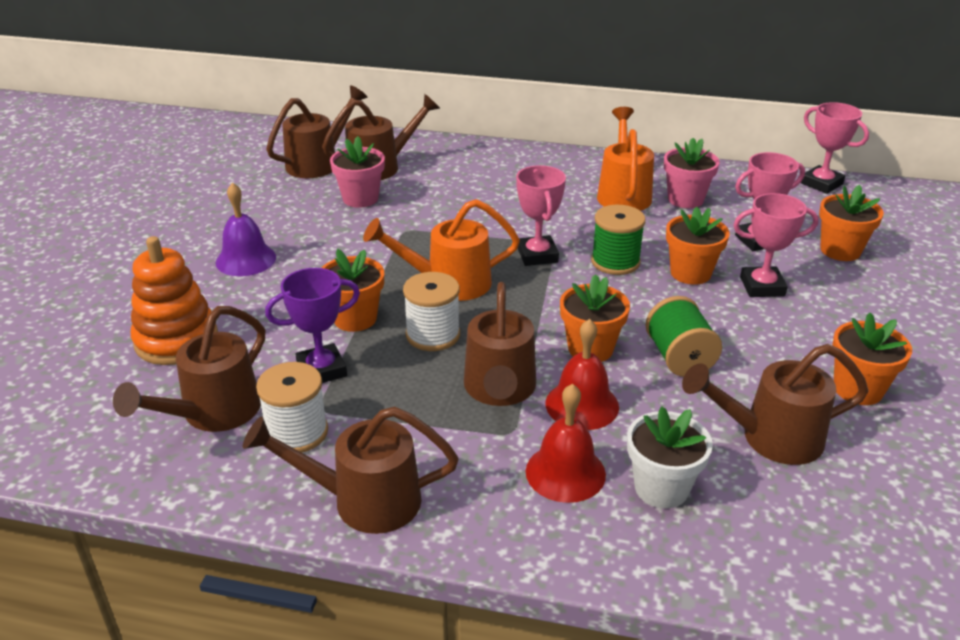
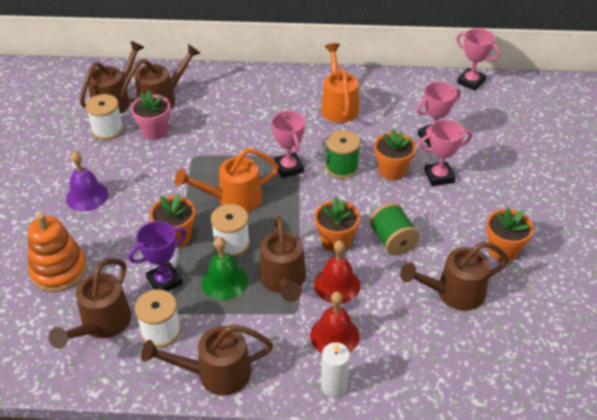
camera: 10 degrees left, 10 degrees up
(298, 192) = (107, 130): none -> white spool
(410, 380) = (224, 281): none -> green bell
(551, 544) = (334, 386): none -> white candle
(661, 488) = (393, 338): white flower pot -> none
(685, 199) = (381, 106): pink flower pot -> none
(840, 250) = (486, 140): orange flower pot -> none

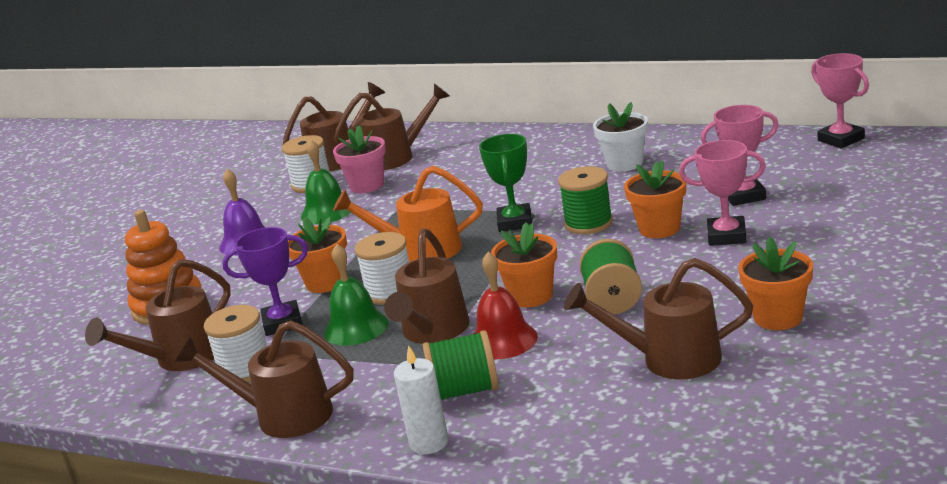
camera: 25 degrees right, 20 degrees down
(137, 160) = (327, 211): none -> green bell
(288, 168) = (515, 222): pink trophy -> green trophy
(334, 335) = (465, 391): red bell -> green spool
(338, 106) = (624, 164): orange watering can -> white flower pot

